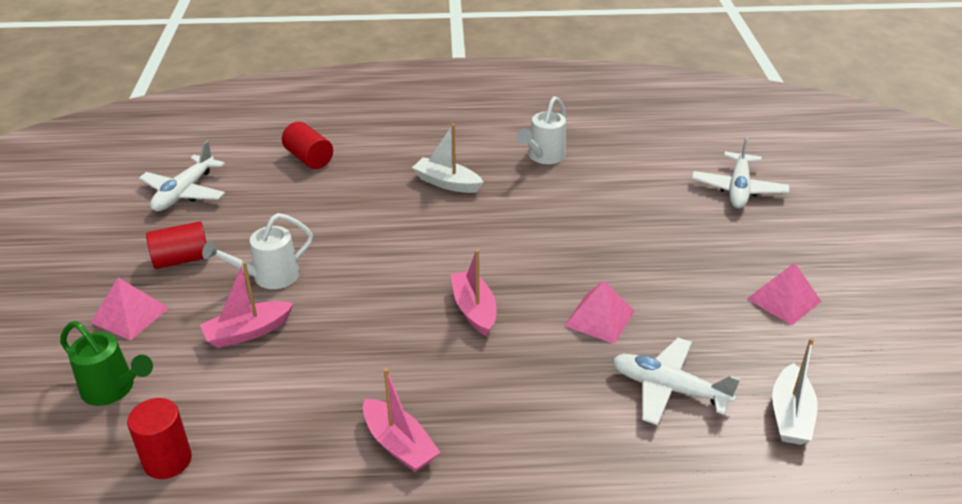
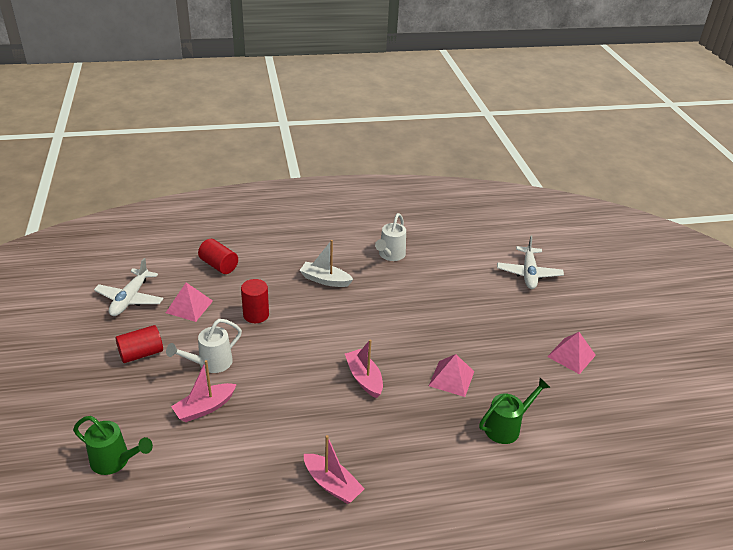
camera: 10 degrees left, 0 degrees up
(130, 315) = (113, 401): pink pyramid -> pink pyramid (189, 306)
(167, 460) = (169, 512): red cylinder -> red cylinder (256, 315)
(668, 389) = (506, 427): white plane -> green watering can
(790, 415) = (588, 439): white boat -> none

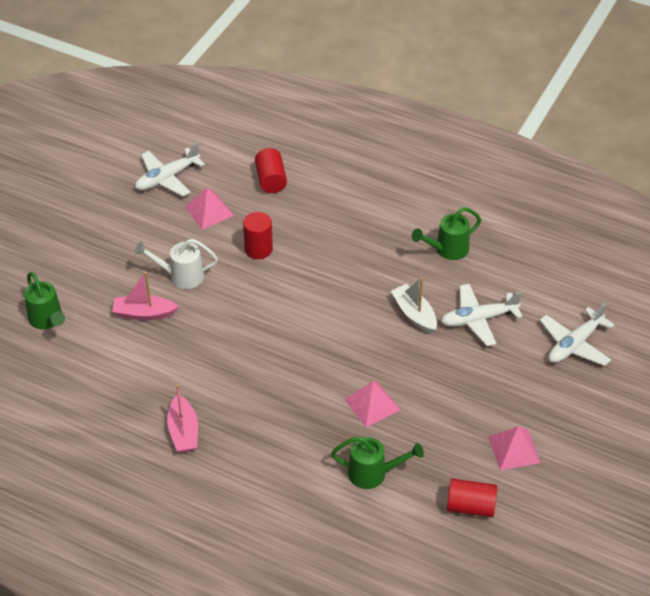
camera: 40 degrees right, 10 degrees up
(141, 353) = (135, 237): red cylinder -> red cylinder (470, 506)
(325, 280) = (354, 245): white boat -> white boat (414, 314)
(364, 378) = (294, 360): pink boat -> none
(390, 255) = (447, 250): white watering can -> green watering can
(457, 287) = (478, 319): none -> white plane

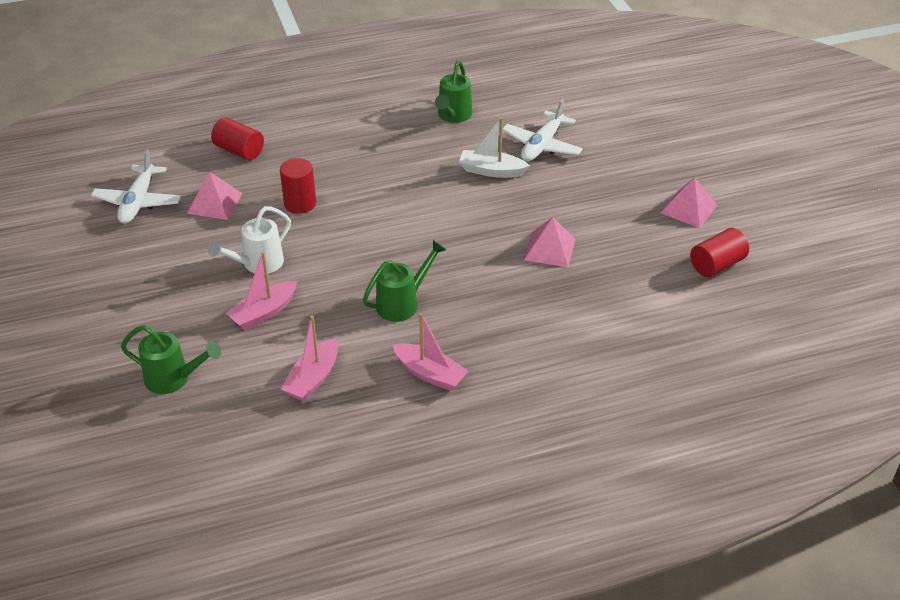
camera: 45 degrees left, 5 degrees down
(117, 380) = (313, 378): none -> pink boat
(373, 473) = (620, 293): green watering can -> green watering can (402, 303)
(574, 344) = (628, 120): white plane -> none

